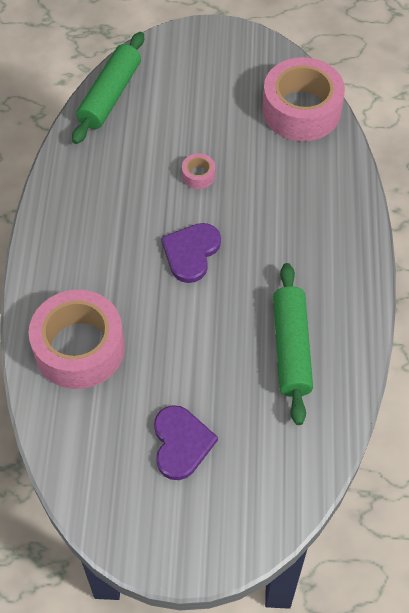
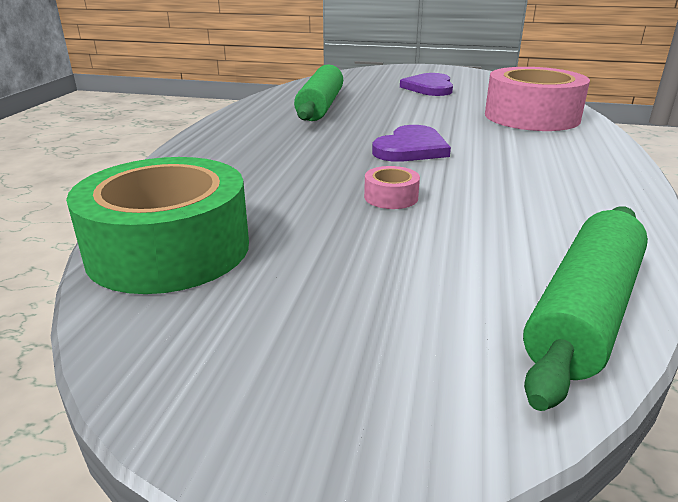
camera: 170 degrees left, 30 degrees down
(301, 110) = (169, 249): pink tape -> green tape

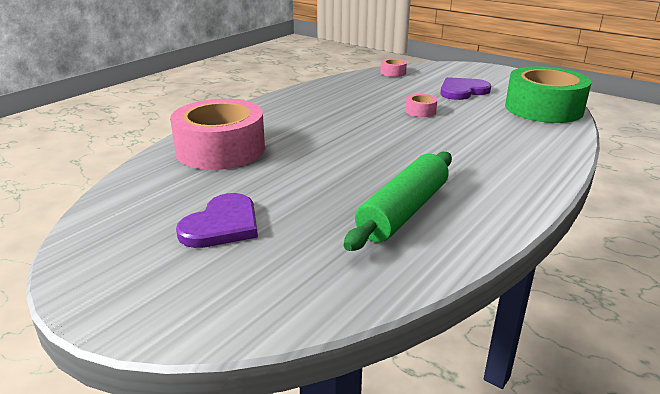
camera: 155 degrees left, 0 degrees up
(411, 148) = (371, 138): purple heart -> purple heart (462, 91)
(583, 312) = (393, 72): green rolling pin -> pink tape

